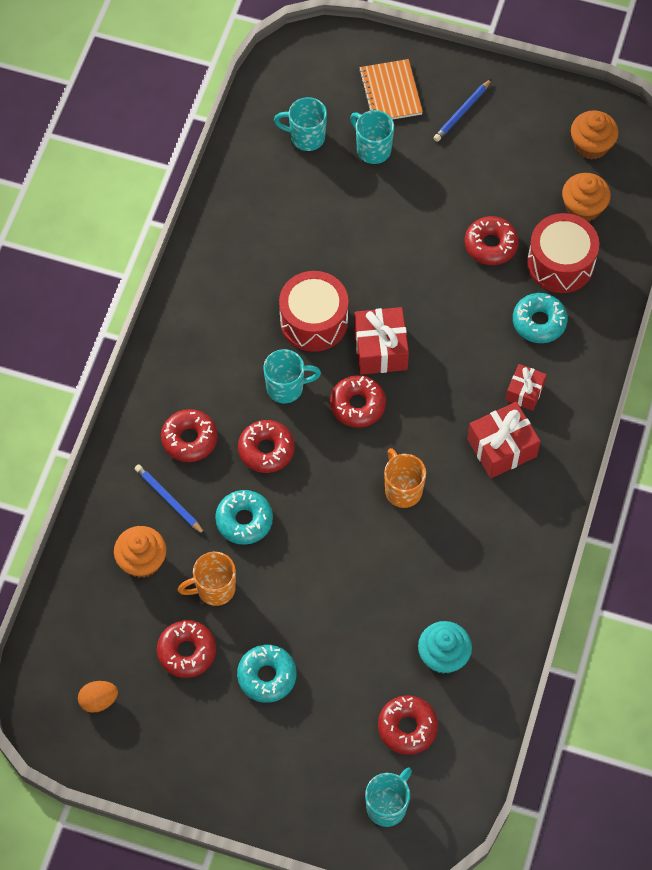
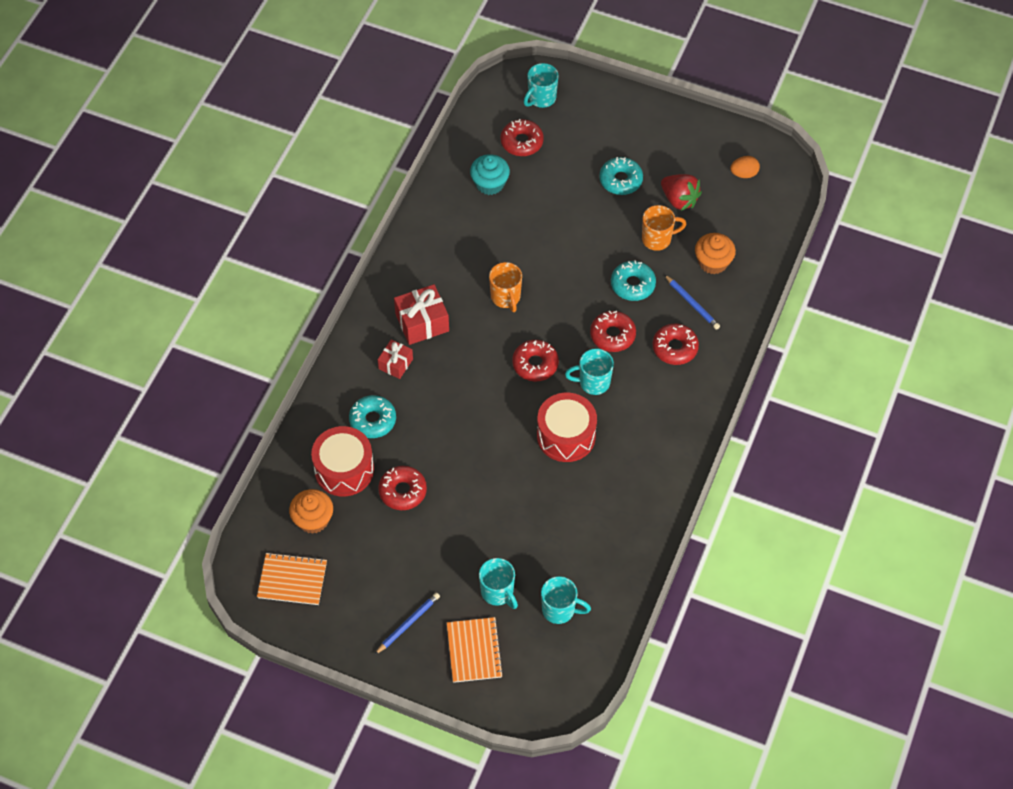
camera: 175 degrees left, 5 degrees down
(187, 651) = (679, 199): red donut -> red strawberry
(380, 349) = (511, 408): red gift -> none
(591, 145) = (292, 580): orange cupcake -> orange notebook

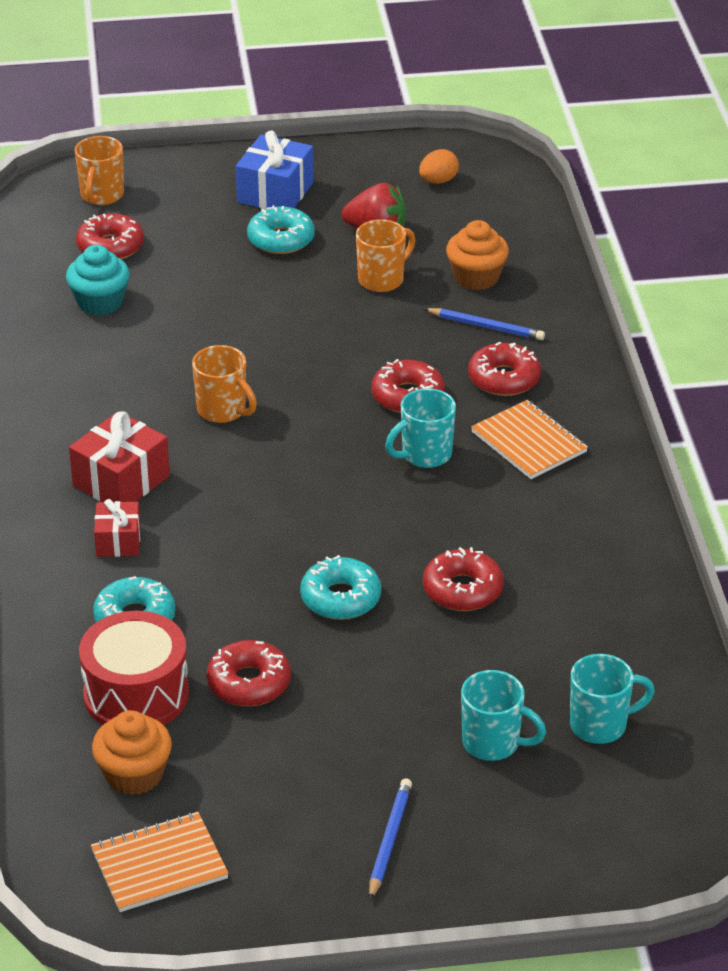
camera: 30 degrees left, 20 degrees down
(474, 651) = (518, 829): orange notebook -> orange notebook (529, 442)
(535, 364) = (326, 466): red donut -> red donut (462, 590)
(541, 98) = (101, 196): turquoise mug -> orange mug
(566, 436) = (437, 526): red drum -> none
(632, 285) = (389, 336): turquoise donut -> turquoise donut (340, 598)
(641, 140) = (275, 192): none -> blue gift

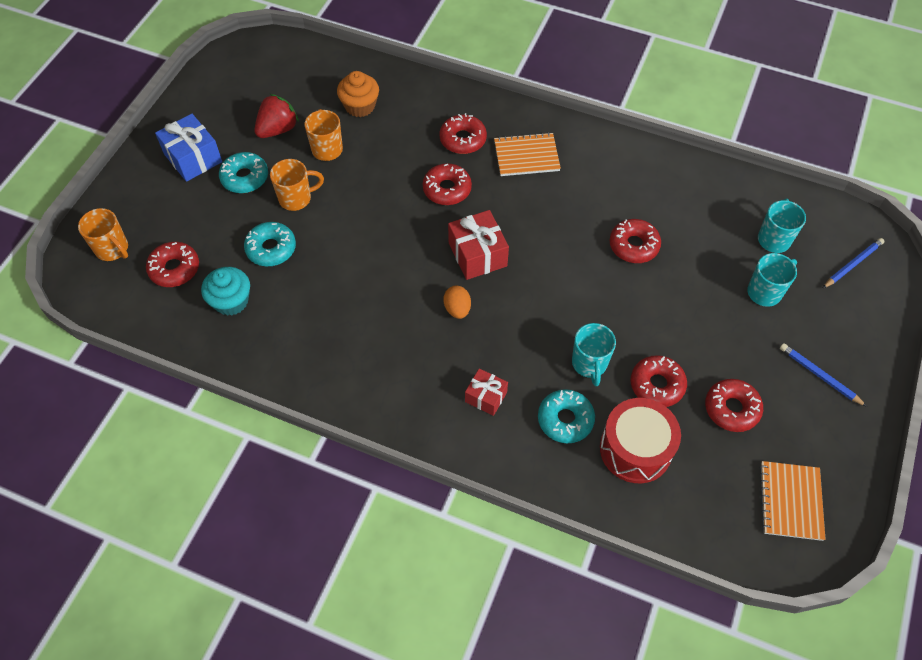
camera: 60 degrees left, 20 degrees up
(121, 481) = (427, 370): red gift -> red gift (477, 254)
(134, 774) = (707, 481): orange cupcake -> none
(223, 411) = (395, 285): orange mug -> orange mug (296, 198)
(265, 765) = (731, 409): none -> red donut
(340, 598) = (608, 305): turquoise donut -> turquoise donut (271, 248)
(424, 455) = (506, 207): turquoise mug -> turquoise mug (589, 364)
(438, 181) = (252, 78): orange egg -> orange egg (457, 309)
(486, 327) = (409, 124): blue pencil -> blue pencil (852, 264)

